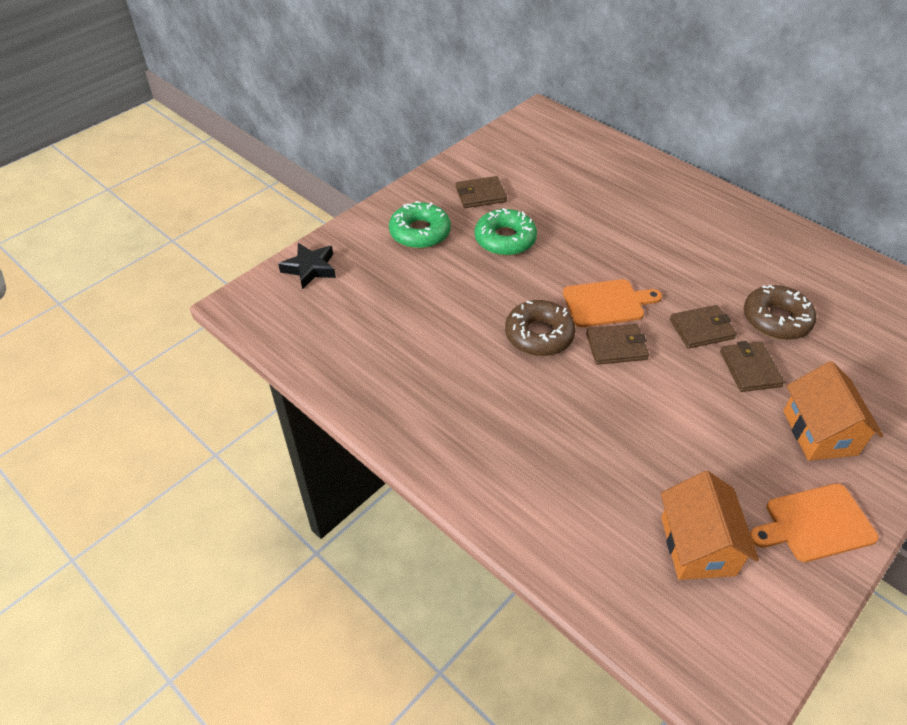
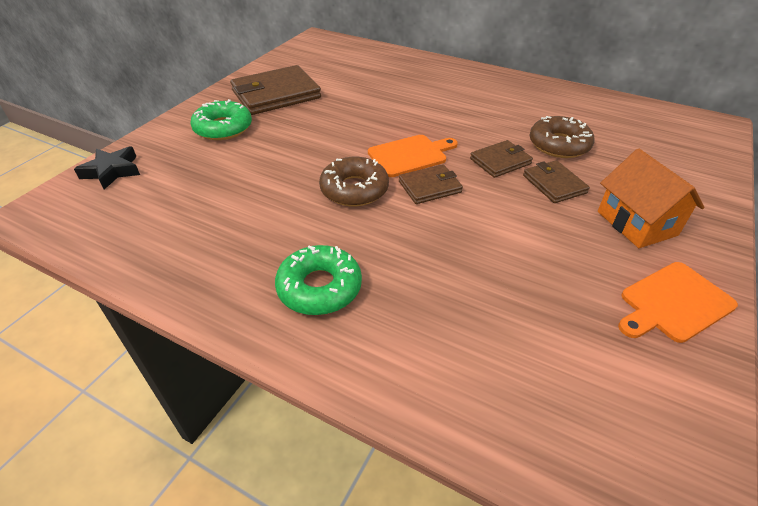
camera: 15 degrees left, 5 degrees down
(480, 195) = (276, 94): brown wallet -> brown wallet, size x1.84
(505, 239) = (305, 122): green donut -> green donut (319, 287)
(697, 546) = (574, 351): orange house -> none

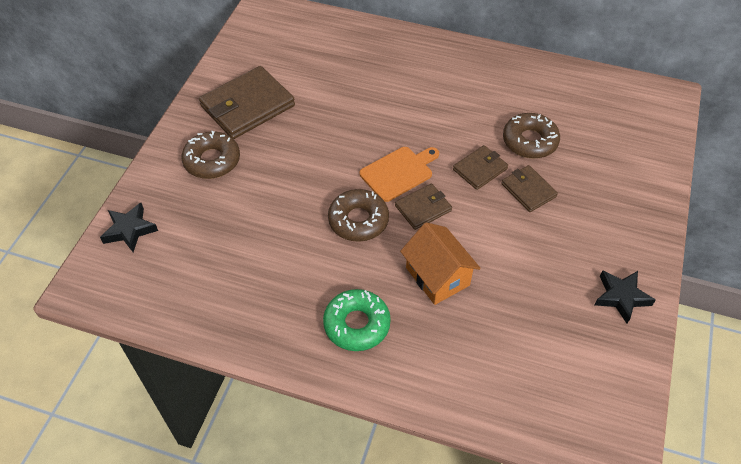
camera: 10 degrees left, 10 degrees up
(223, 128) = (212, 160): green donut -> brown donut
(636, 223) = (596, 224): orange house -> orange house (437, 276)
(673, 303) = (621, 297): orange cutting board -> black star

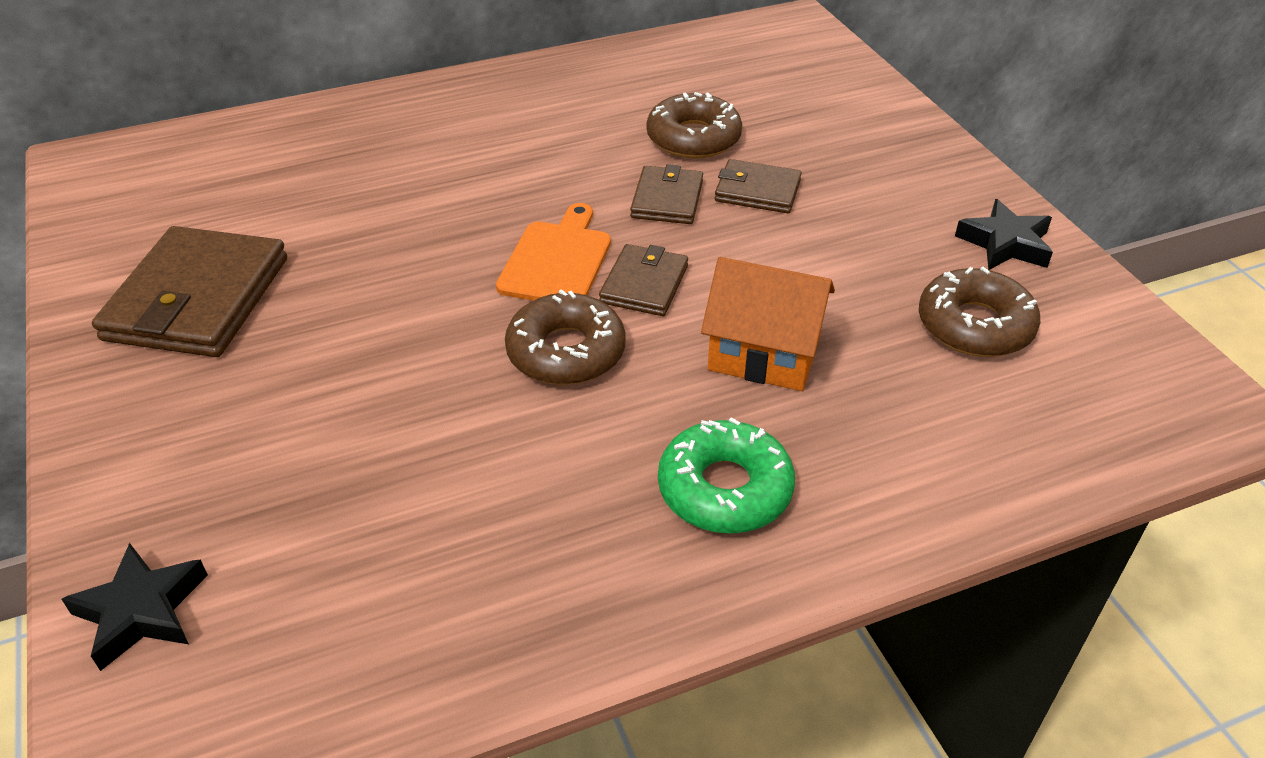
camera: 40 degrees left, 10 degrees down
(212, 160) = (209, 408): brown donut -> brown donut (975, 325)

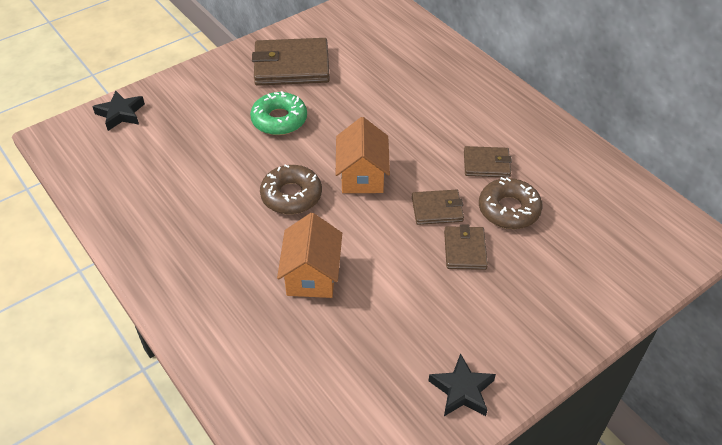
camera: 75 degrees right, 5 degrees up
(557, 260) = (362, 175): orange cutting board -> orange house
(644, 284) = (354, 214): brown wallet -> brown wallet (486, 164)
(724, 489) = (210, 273): green donut -> green donut (279, 120)
(975, 325) = (368, 375): brown donut -> none

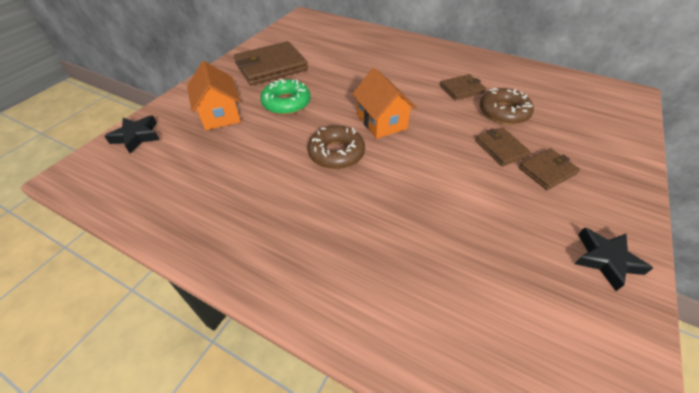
camera: 25 degrees left, 0 degrees up
(312, 275) = (402, 210): orange house -> orange house (220, 114)
(437, 209) = (456, 127): brown wallet -> brown wallet (547, 171)

